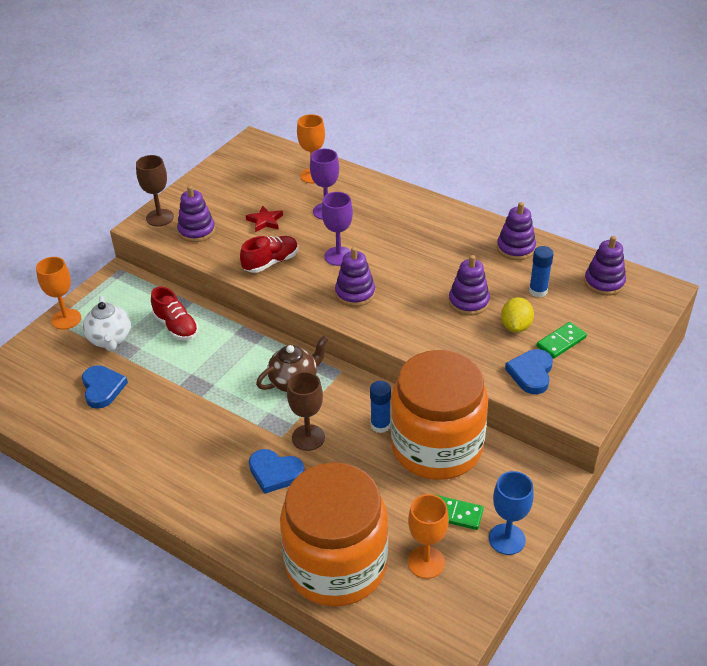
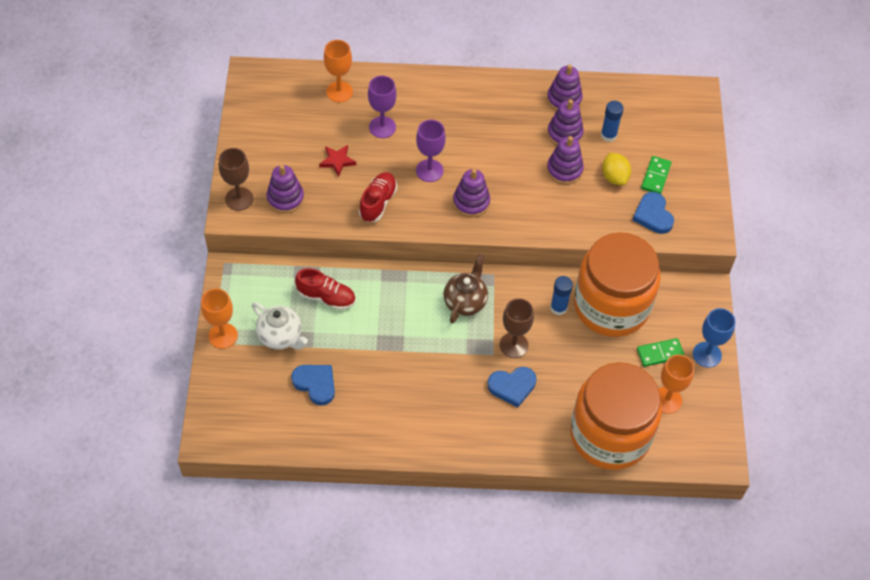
camera: 35 degrees left, 15 degrees up
(604, 282) = (651, 105): purple stacking toy -> purple stacking toy (565, 134)

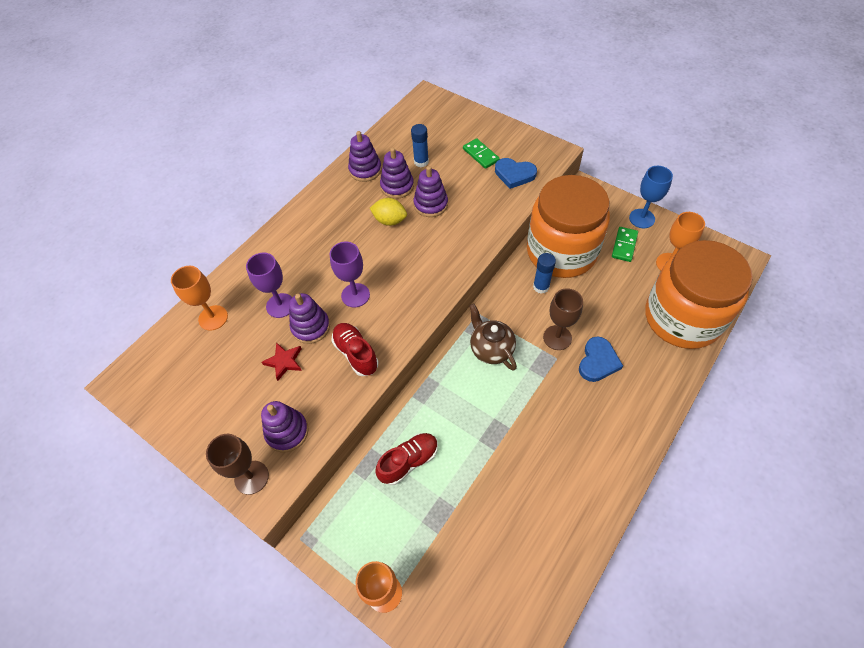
camera: 50 degrees left, 0 degrees up
(281, 336) = (424, 532): white teapot -> none
(315, 384) = (499, 529): blue heart -> none
(471, 202) = (412, 283): purple stacking toy -> purple stacking toy (311, 327)
(614, 177) = (462, 178): yellow lemon -> yellow lemon (390, 220)

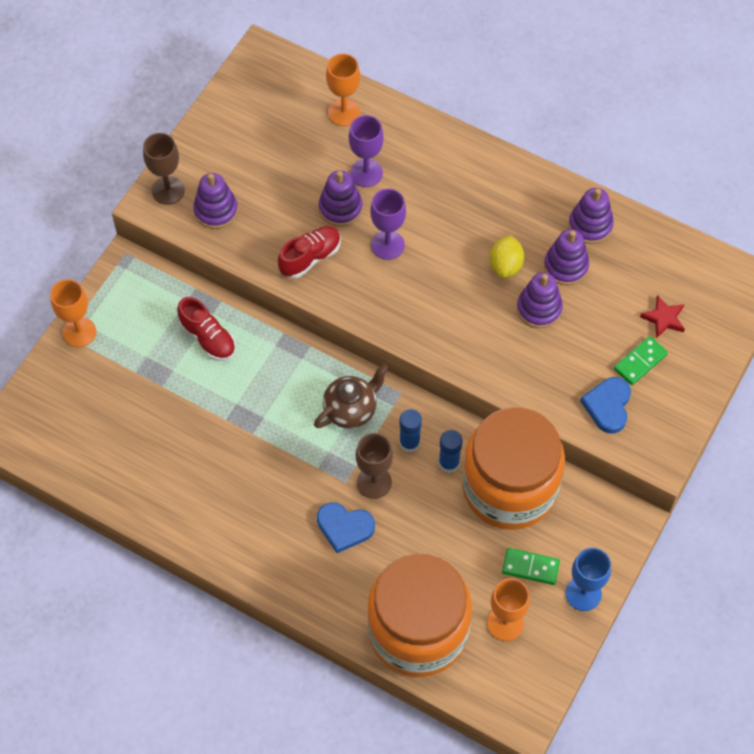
camera: 80 degrees right, 5 degrees up
(284, 362) = (295, 192): red star -> red star (664, 318)
(421, 162) = (615, 289): blue glue stick -> blue glue stick (409, 443)

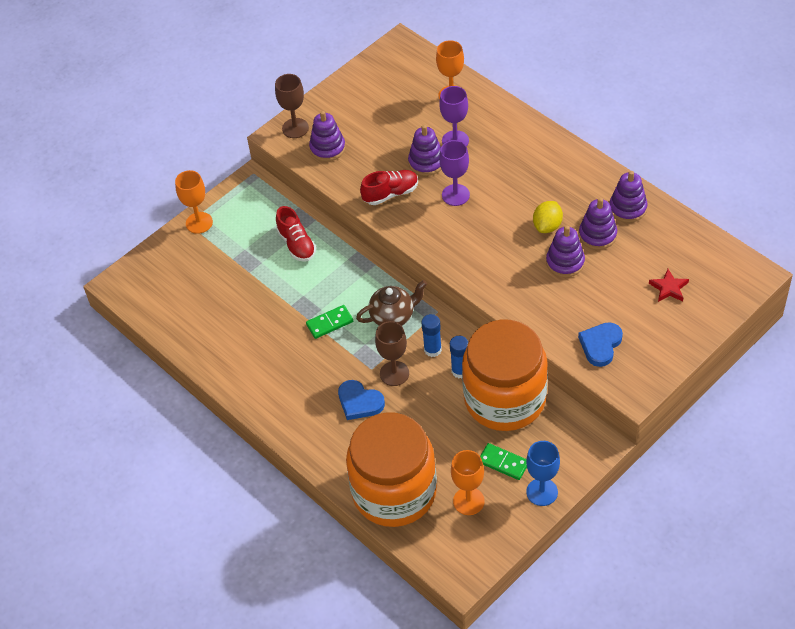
camera: 20 degrees right, 10 degrees down
(640, 362) = (638, 317): green domino -> green domino (330, 323)

